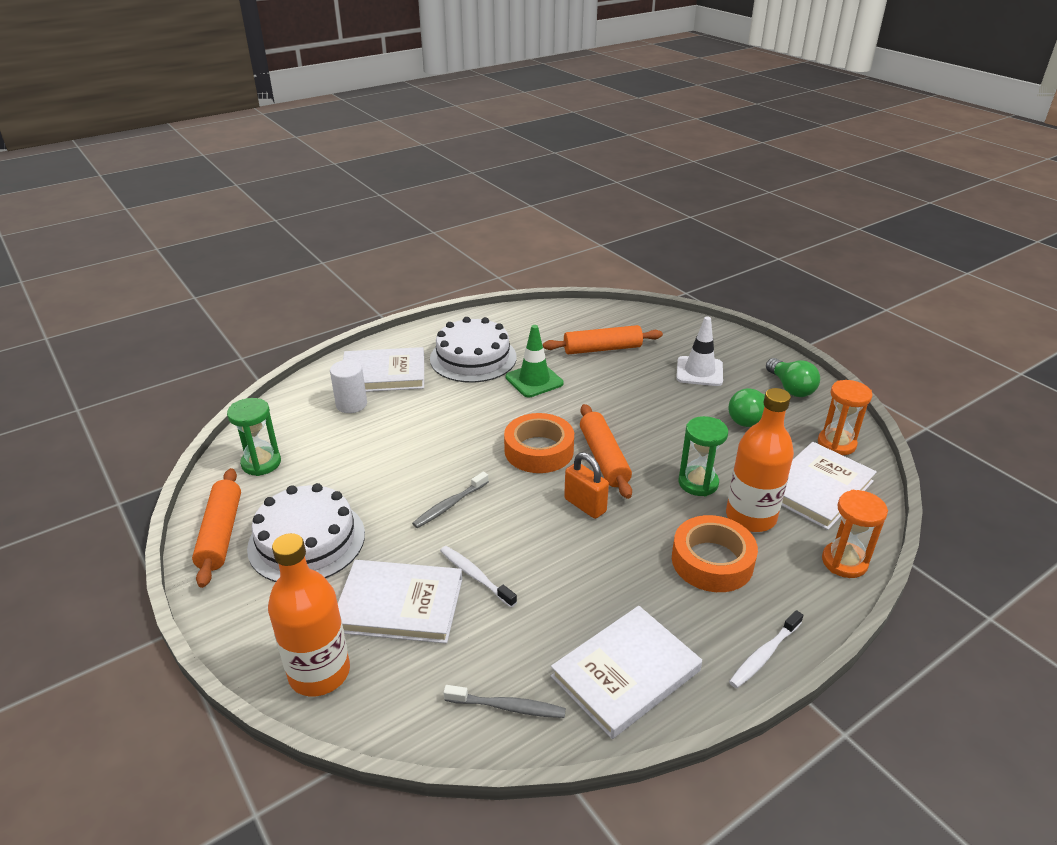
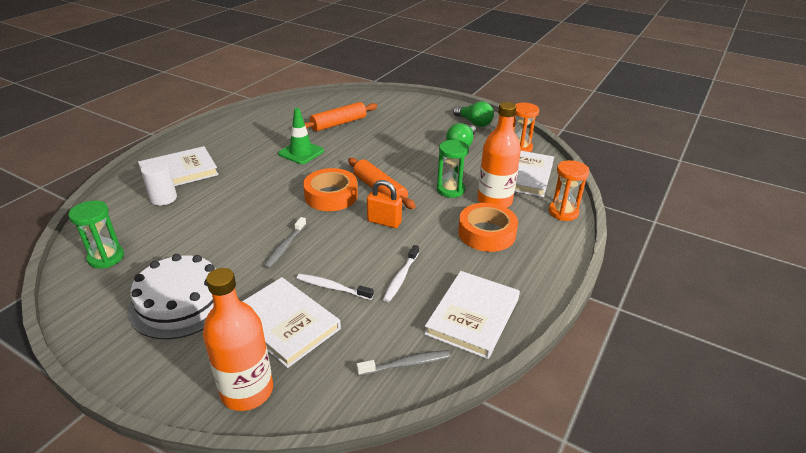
camera: 25 degrees left, 0 degrees up
(221, 534) = (98, 318): orange rolling pin -> none
(399, 605) = (285, 323): white book -> white book turned 60 degrees clockwise
(473, 358) = (246, 147): white cake -> none
(699, 371) = (412, 124): white traffic cone -> none
(764, 654) = (550, 277): white toothbrush -> white toothbrush (401, 277)

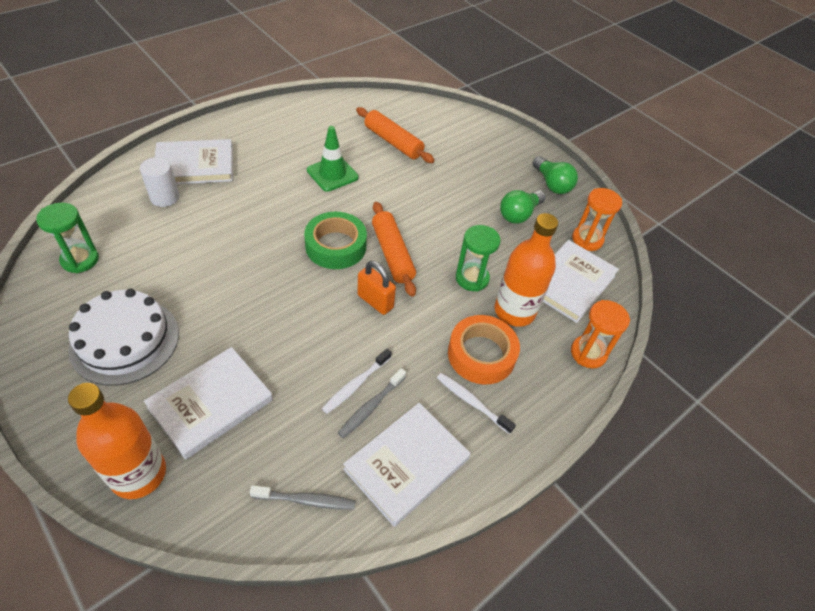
camera: 15 degrees right, 15 degrees up
(285, 246) = (256, 302): grey toothbrush -> grey toothbrush (371, 406)
(285, 323) = (211, 404): white book -> white book turned 75 degrees clockwise
(331, 195) = (336, 246): orange tape -> green tape
(333, 288) = (279, 374): white toothbrush -> white toothbrush (472, 402)
(338, 123) = (393, 142): orange rolling pin -> orange rolling pin turned 60 degrees clockwise

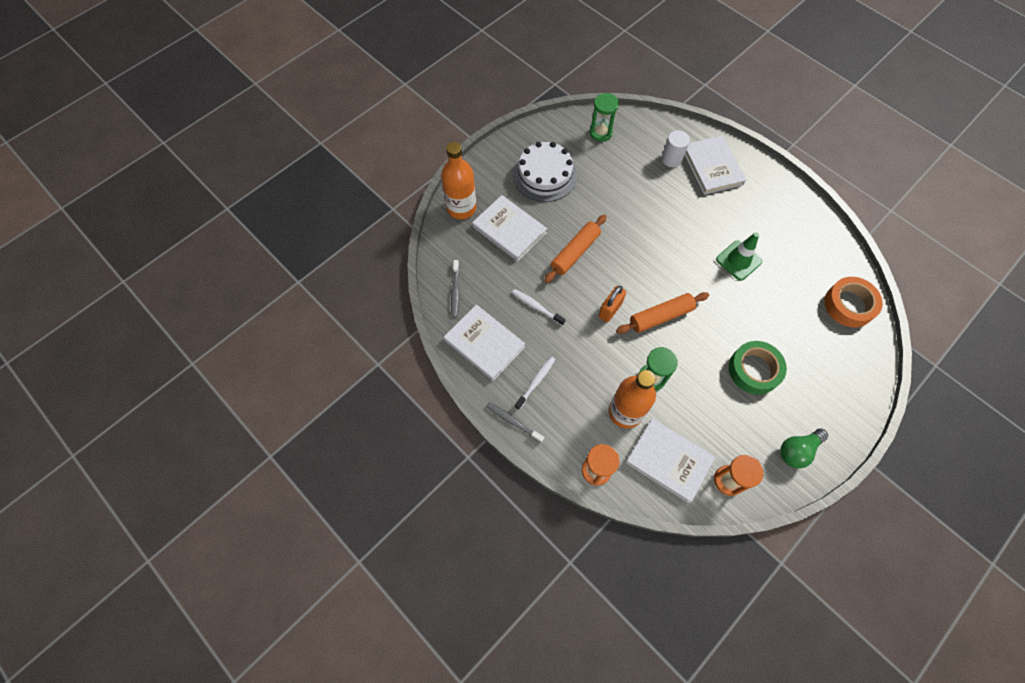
camera: 90 degrees right, 15 degrees up
(336, 246) = (657, 276): green tape -> green tape (754, 370)
(371, 406) = (522, 318): grey toothbrush -> grey toothbrush (513, 422)
(393, 142) = (801, 302): orange rolling pin -> orange rolling pin (575, 252)
(481, 354) = (578, 387): orange tape -> orange tape (849, 305)
(519, 214) = (741, 417): green light bulb -> none

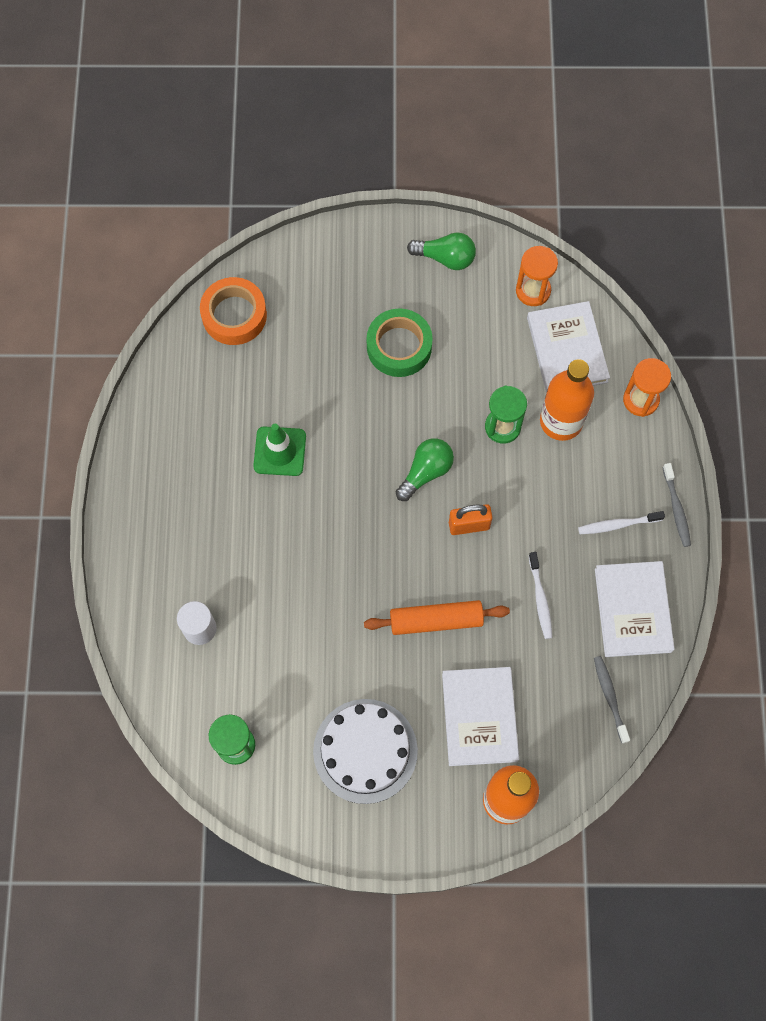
camera: 135 degrees left, 5 degrees up
(455, 291) = (610, 698): grey toothbrush -> grey toothbrush turned 60 degrees counterclockwise
(661, 316) = (426, 472): orange rolling pin -> green light bulb
(712, 167) = (169, 574): white book -> none

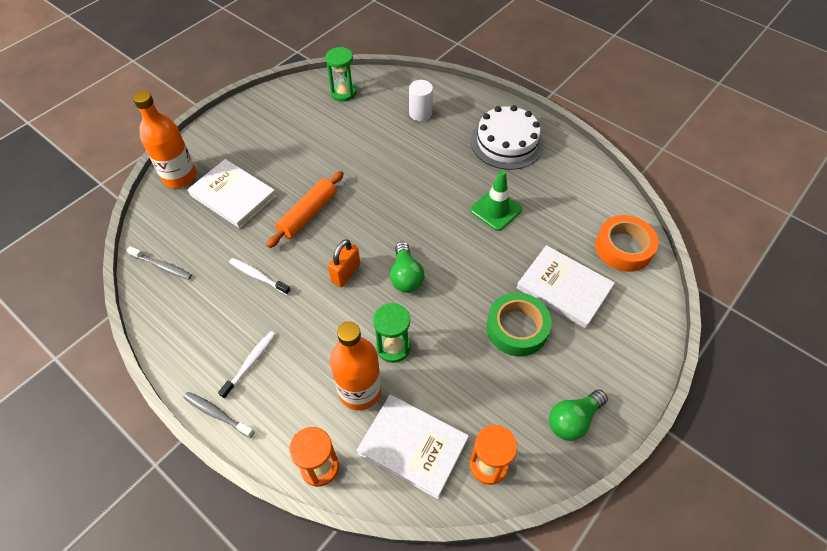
camera: 130 degrees right, 15 degrees down
(365, 751) = (278, 137): white cake -> white cake (506, 142)
(633, 610) = (190, 323): white book -> white book (564, 288)

